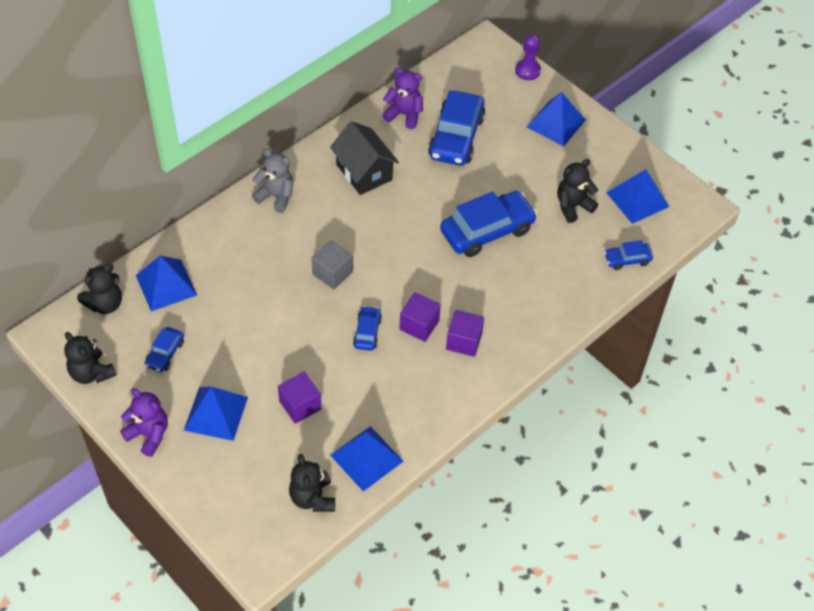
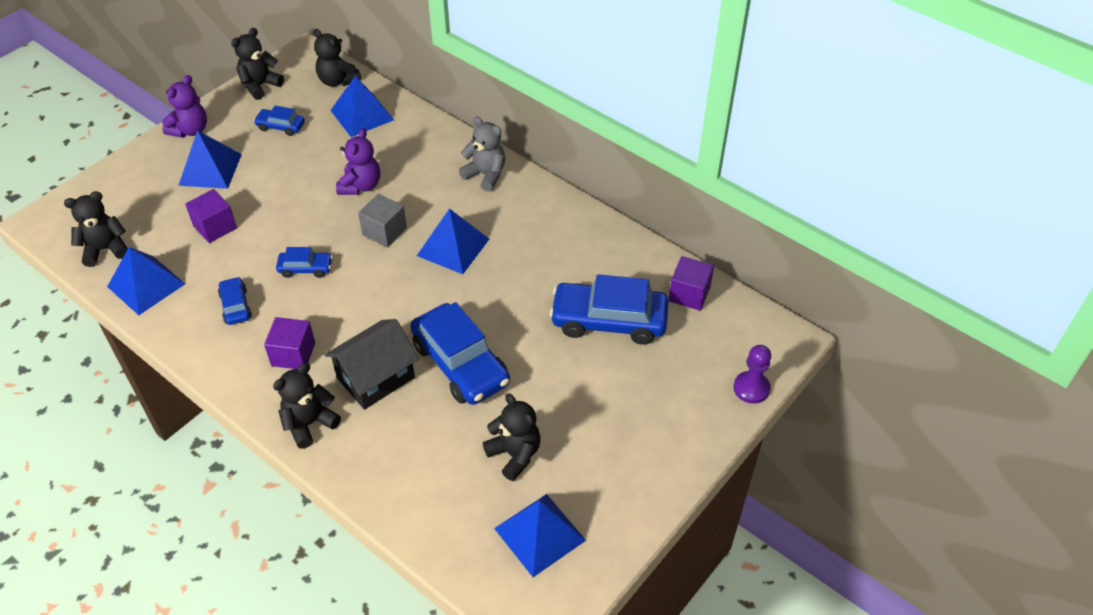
camera: 85 degrees right, 5 degrees down
(276, 196) = (485, 175): grey teddy bear -> grey teddy bear turned 75 degrees counterclockwise
(364, 172) = (534, 241): black house -> black house (375, 378)
(404, 114) = (634, 267): purple teddy bear -> purple teddy bear (360, 186)
(419, 325) = (316, 312): purple cube -> purple cube (689, 294)
(535, 330) = (309, 423): none -> black teddy bear
(556, 123) = (661, 427): blue pyramid -> blue pyramid (453, 247)
(627, 259) = (429, 524): blue car -> blue car (236, 306)

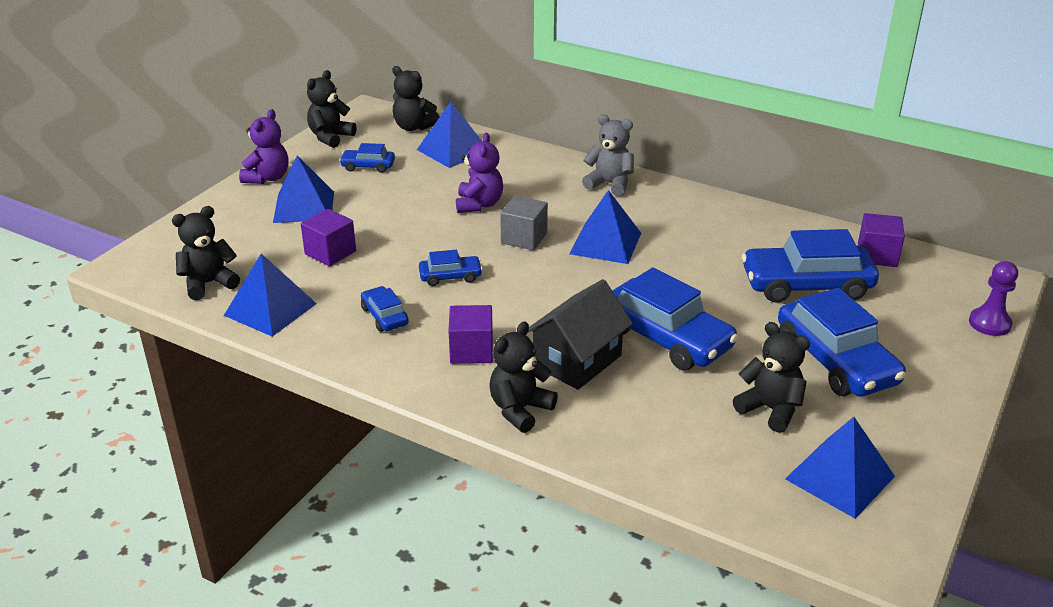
camera: 10 degrees left, 15 degrees down
(594, 411) = (836, 361): none -> blue car

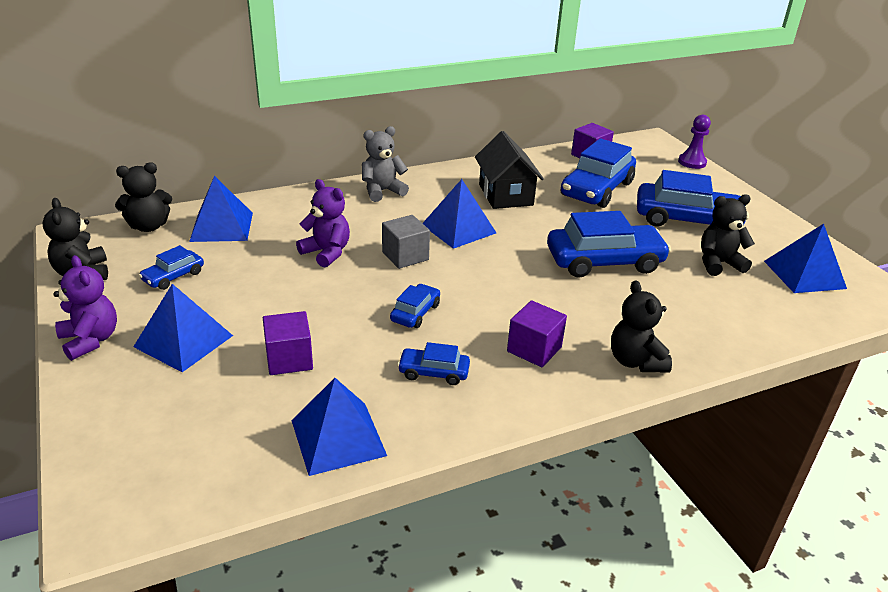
camera: 55 degrees left, 0 degrees up
(208, 284) = (234, 463): black teddy bear -> none
(577, 360) = (596, 308): black house -> black house (505, 195)

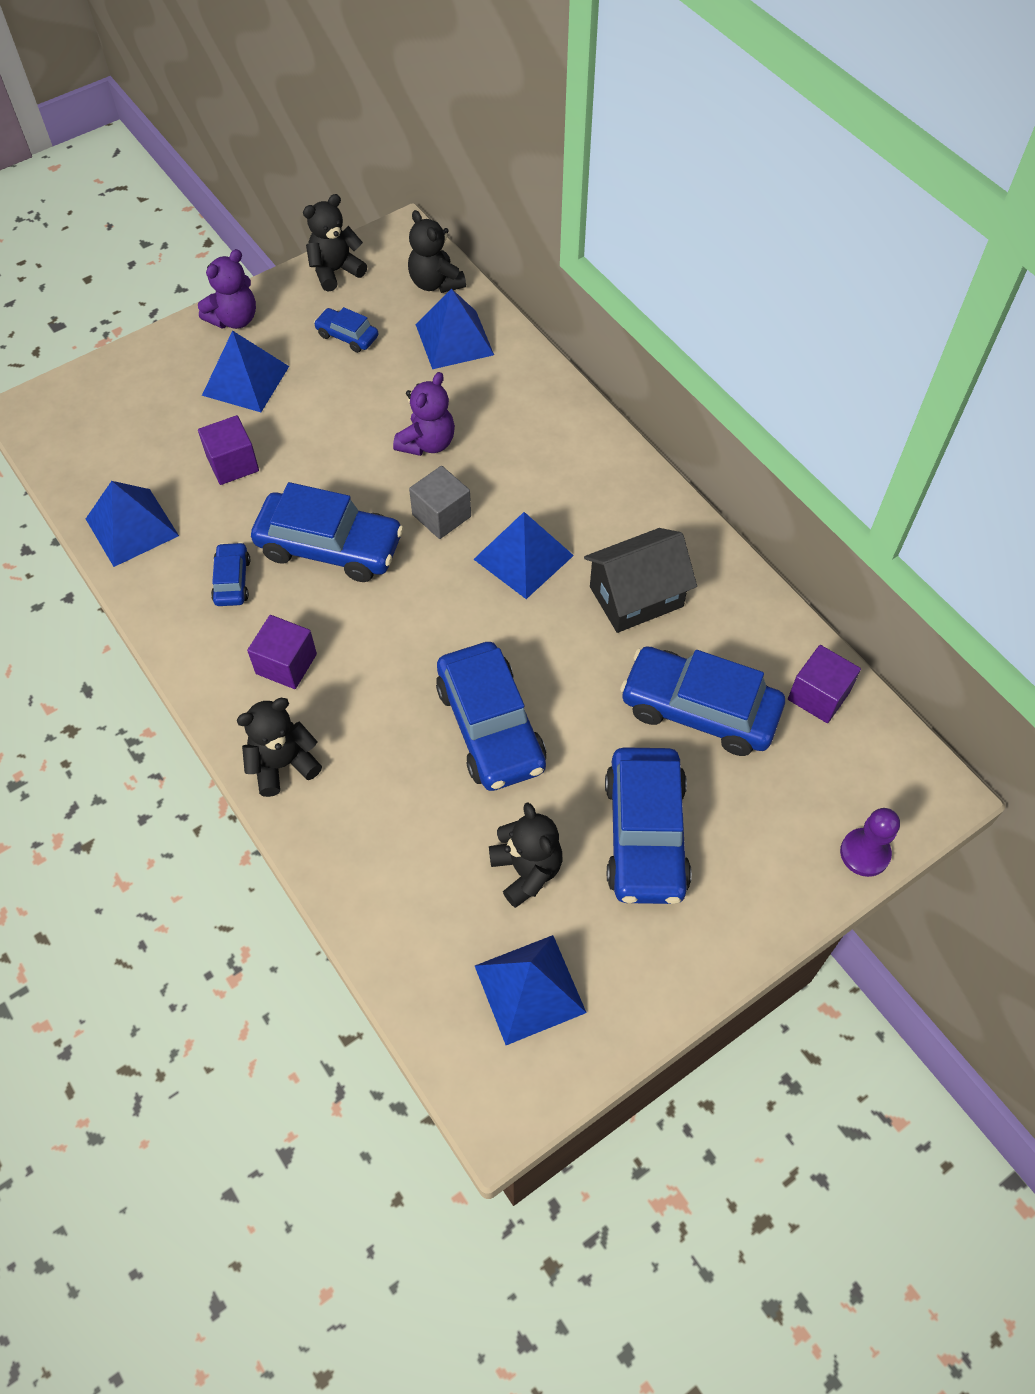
camera: 80 degrees right, 25 degrees up
(382, 191) = (593, 461): grey teddy bear -> none
(415, 313) = (330, 547): blue car -> blue car, size x2.04

